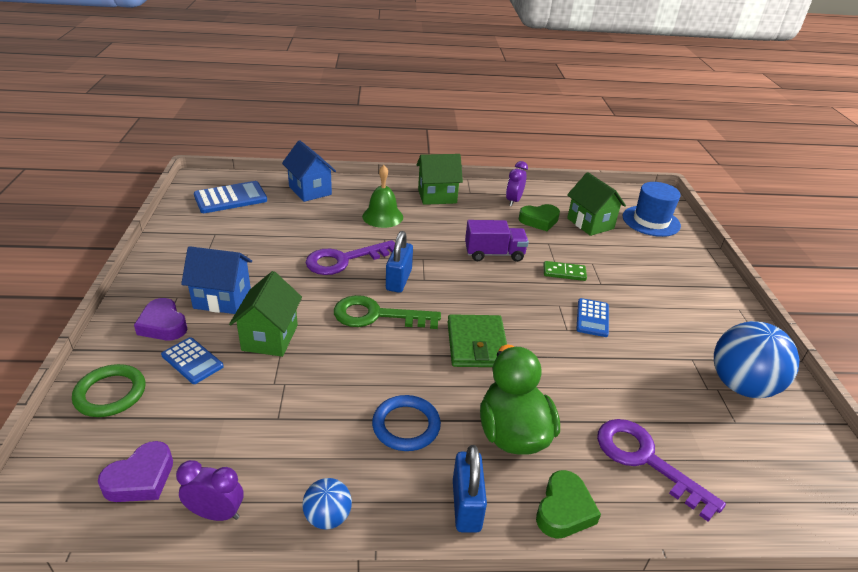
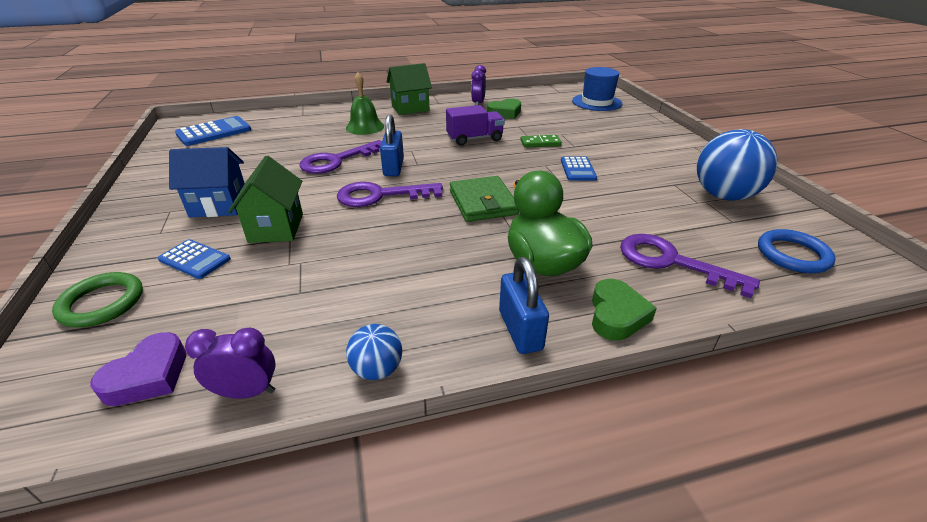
camera: 10 degrees left, 0 degrees up
(163, 325) = (157, 235): purple heart -> none
(310, 190) = (291, 118): blue house -> none
(376, 315) = (380, 195): green key -> purple key
(406, 426) = (436, 275): blue ring -> blue ring (793, 255)
(590, 223) = (548, 110): green house -> none

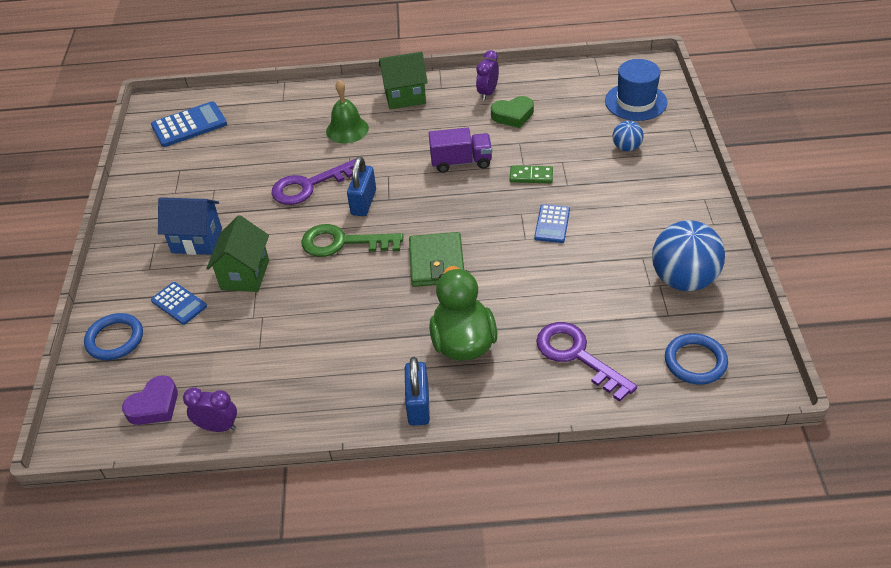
camera: 15 degrees right, 10 degrees up
(102, 303) = (115, 339): green ring -> blue ring
(377, 369) = (306, 422): blue ball -> blue ball (626, 147)
(380, 195) = (342, 242): purple key -> green key
(616, 315) = (499, 402): green heart -> none

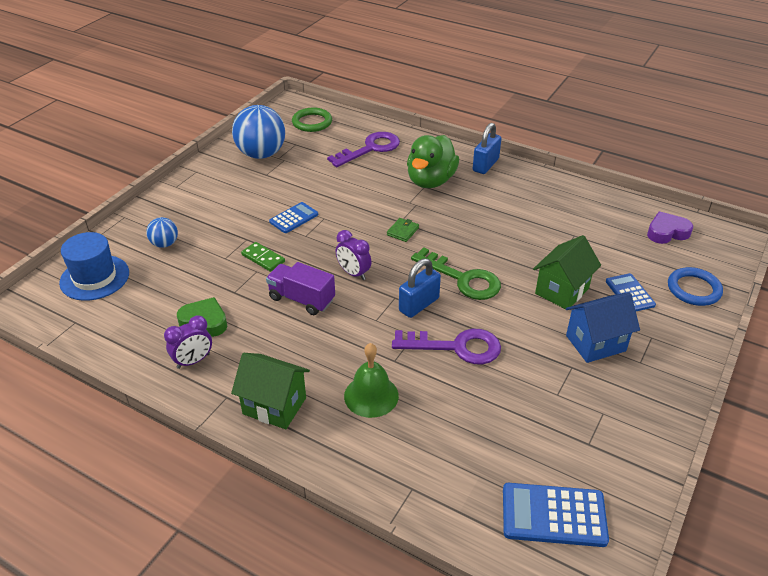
camera: 150 degrees left, 5 degrees down
(197, 240) = (595, 343): blue house -> blue house turned 60 degrees counterclockwise
(218, 427) = (623, 204): purple clock -> purple clock (353, 273)
(436, 262) = (403, 231): green wallet -> green wallet, size x0.50
(577, 356) = (370, 149): purple key -> purple key turned 120 degrees counterclockwise
(695, 361) = (312, 122): blue ring -> green ring

